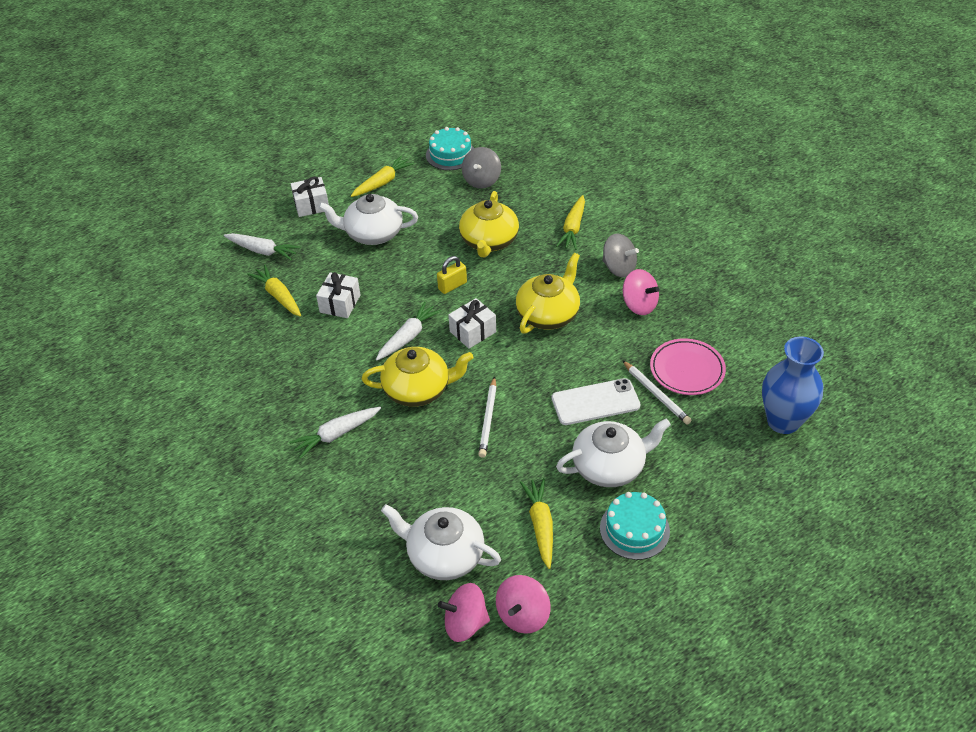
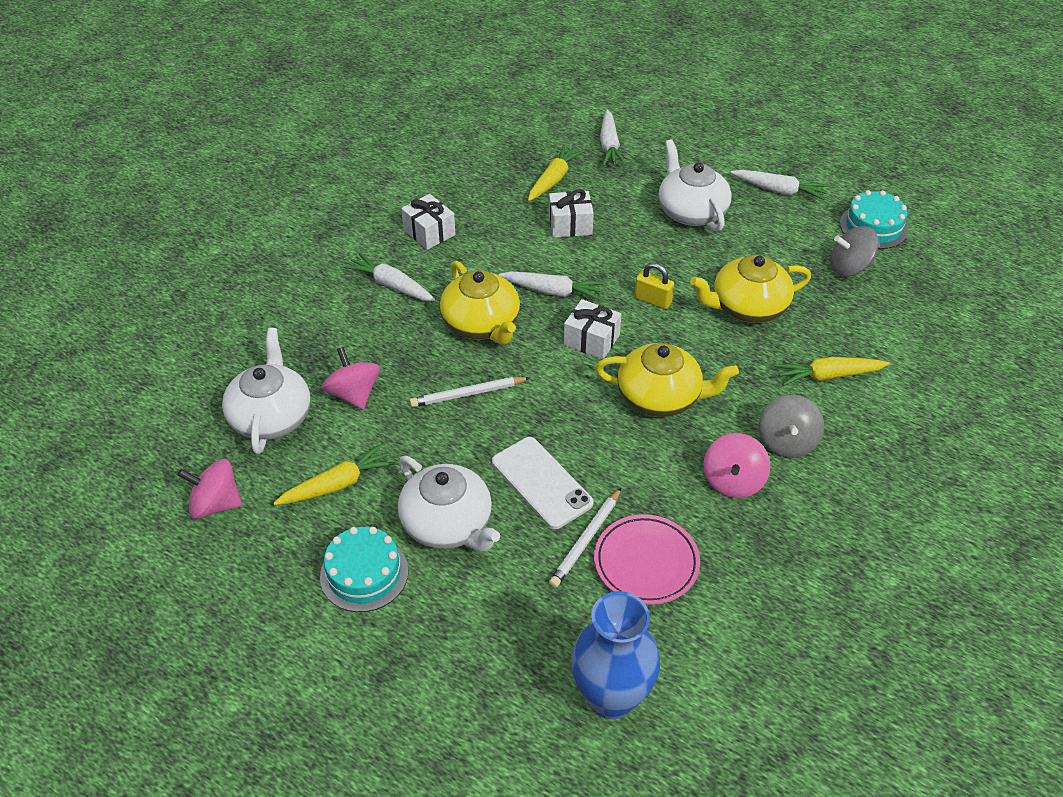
camera: 65 degrees right, 0 degrees up
(311, 205) = (701, 153): white gift -> white gift (429, 232)
(382, 182) = (779, 190): yellow carrot -> white carrot
(465, 623) = (193, 460): pink spinning top -> pink spinning top (354, 394)

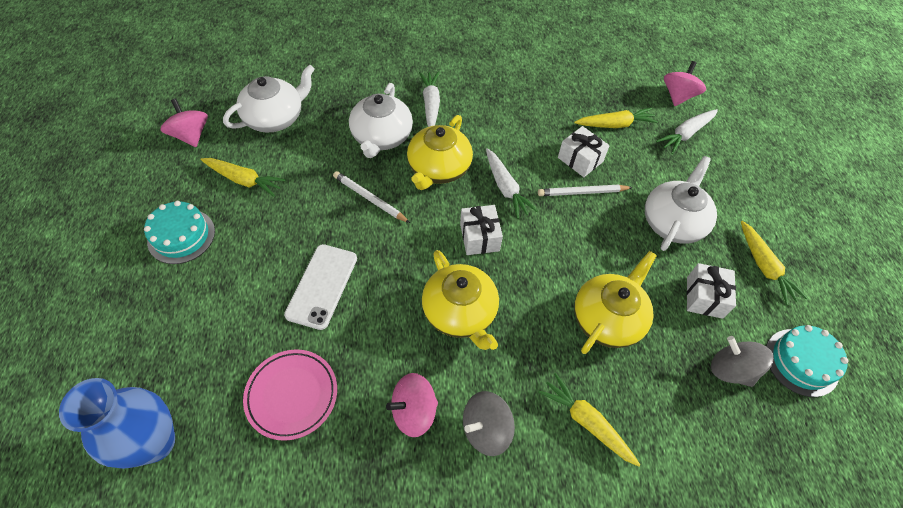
camera: 50 degrees right, 10 degrees up
(354, 394) = (323, 143): pink spinning top -> pink spinning top (678, 96)
(429, 232) = (495, 94): white gift -> white gift (704, 297)
(448, 524) = (249, 255): white teapot -> white teapot (381, 137)
(586, 540) = (287, 343): white pencil -> white pencil (582, 192)
(652, 300) = (554, 251): yellow padlock -> none
(747, 307) = (608, 318): yellow teapot -> yellow teapot turned 90 degrees clockwise
(779, 190) = (764, 267): white carrot -> yellow carrot

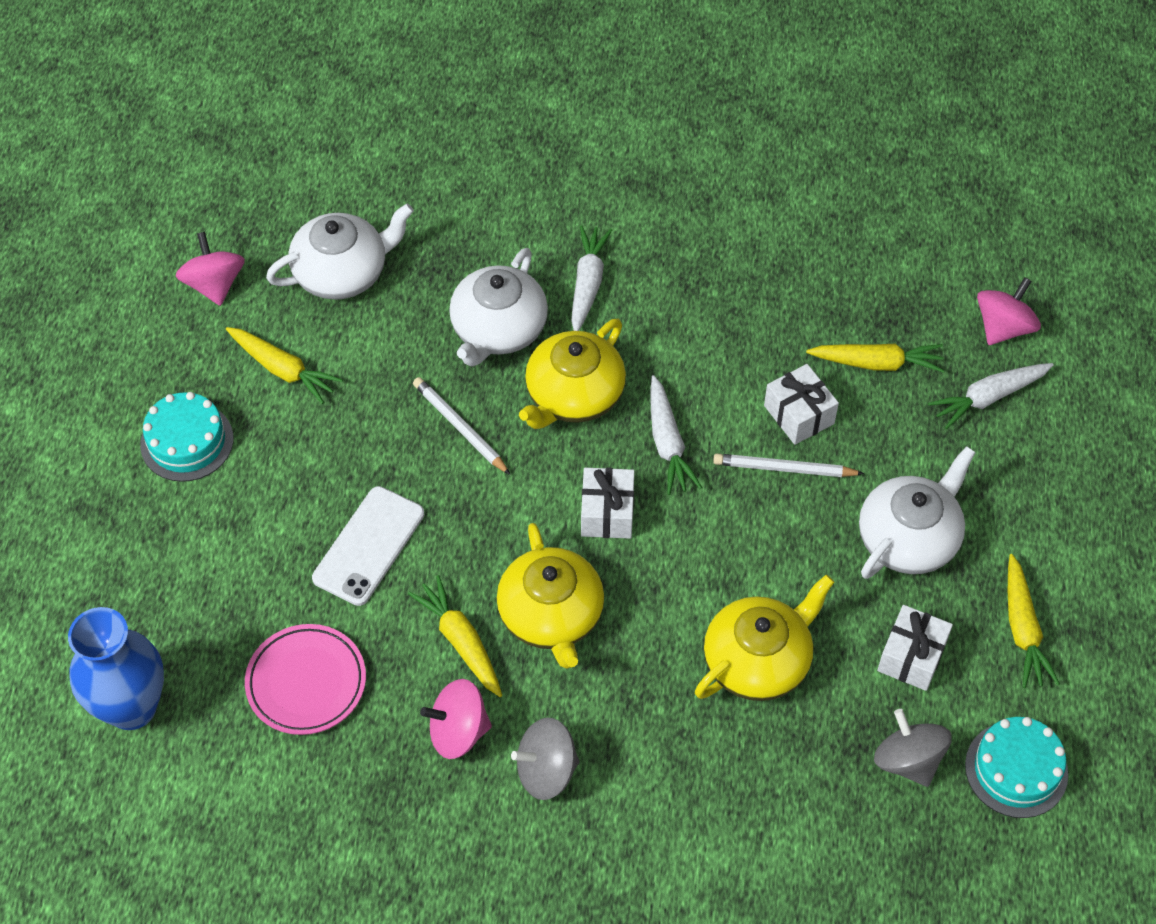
camera: 15 degrees right, 0 degrees up
(586, 422) = (682, 787): yellow carrot -> yellow carrot (460, 641)

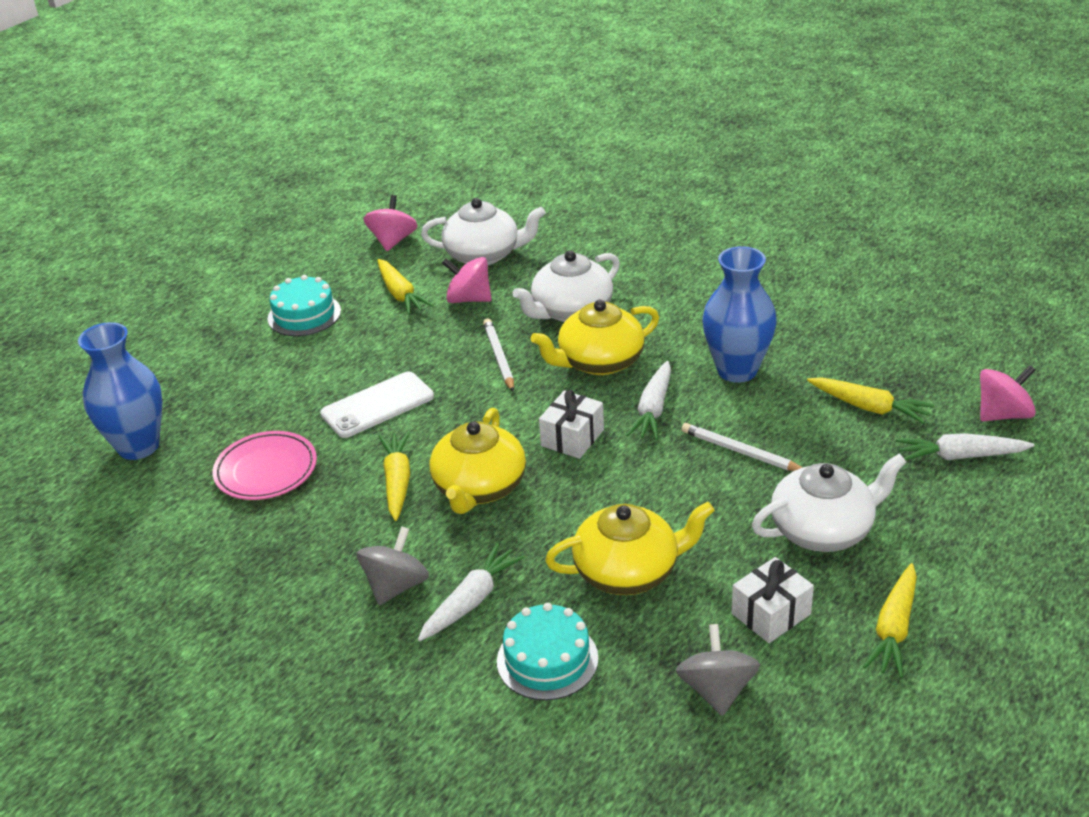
camera: 30 degrees right, 20 degrees down
(458, 731) = (349, 537): pink spinning top -> pink spinning top (469, 299)
(546, 771) = (396, 586): grey spinning top -> grey spinning top turned 105 degrees clockwise
(587, 284) = (658, 302): white carrot -> white carrot (471, 601)
(723, 357) = (737, 370): none -> blue vase
(799, 414) = (777, 421): white gift -> none
(1016, 769) = (820, 735): turquoise cake -> turquoise cake (547, 659)

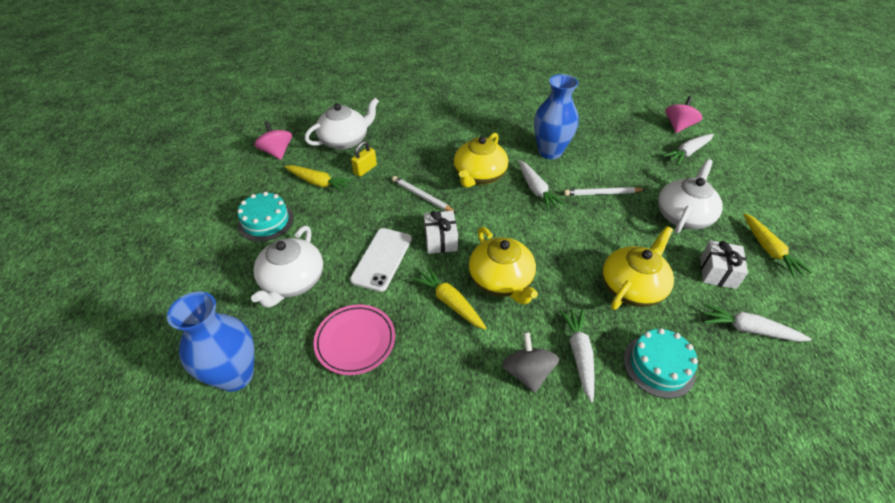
camera: 40 degrees left, 10 degrees up
(469, 299) = (365, 169): pink spinning top -> yellow padlock
(571, 311) = (431, 154): white teapot -> white teapot (292, 281)
(572, 438) = (515, 225): white gift -> white gift (440, 240)
(717, 690) = (748, 329): grey spinning top -> white carrot
(869, 407) = (626, 146): yellow carrot -> none

